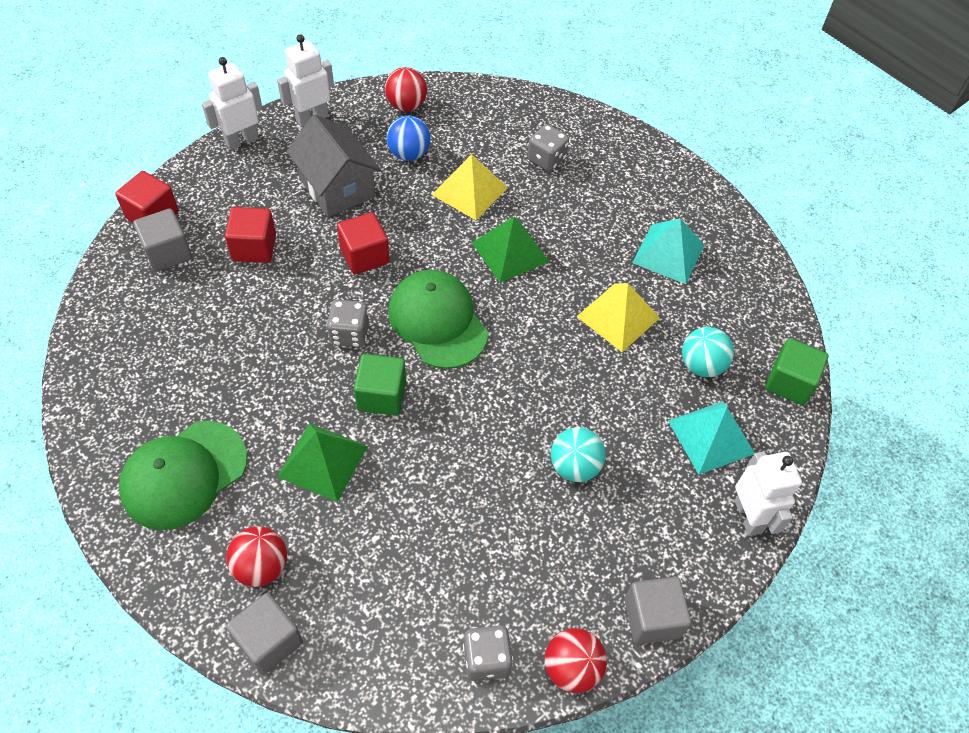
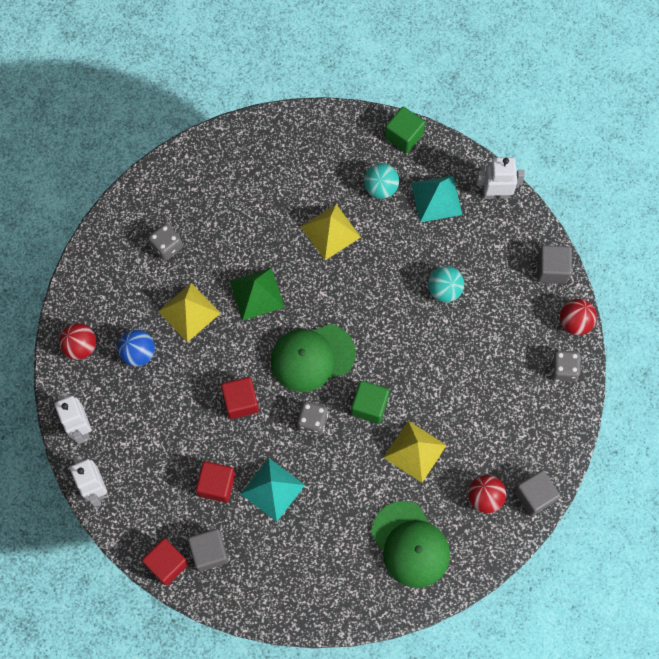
camera: 75 degrees left, 15 degrees up
(322, 461) = (415, 451): green pyramid -> yellow pyramid
(337, 187) = (165, 414): grey house -> none
(668, 253) = (279, 181): turquoise pyramid -> turquoise pyramid (272, 489)

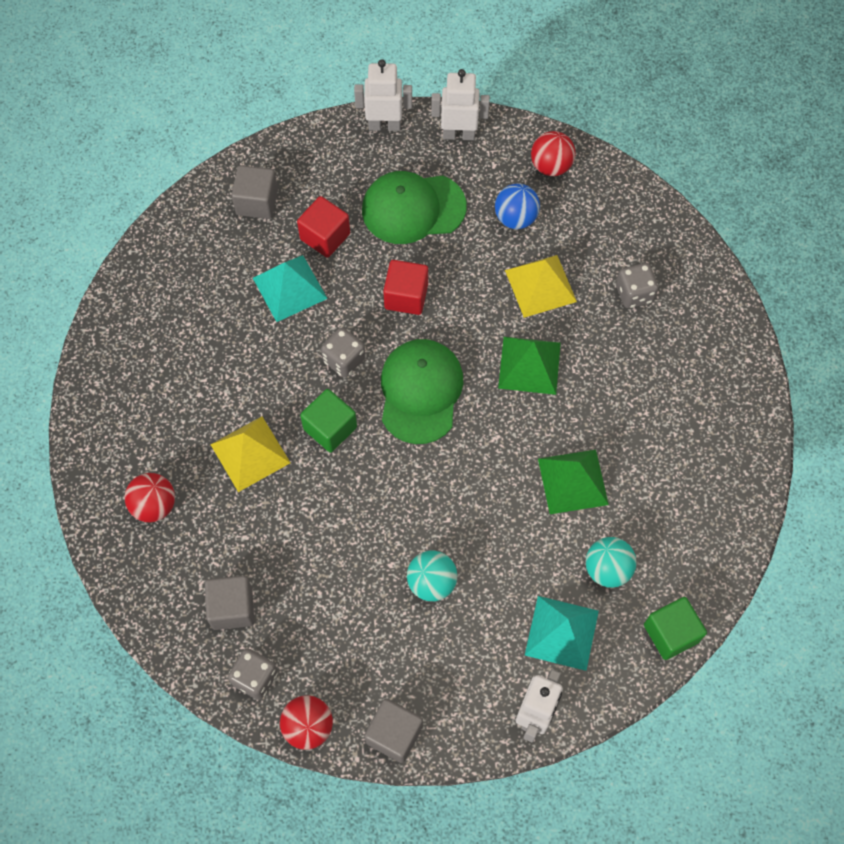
camera: 115 degrees right, 5 degrees down
(167, 564) = (267, 160): red cube -> none
(330, 232) = (572, 481): yellow pyramid -> green pyramid
(410, 544) = (149, 400): green cap -> green cap (413, 208)
(534, 496) = (123, 562): grey cube -> grey cube (232, 608)

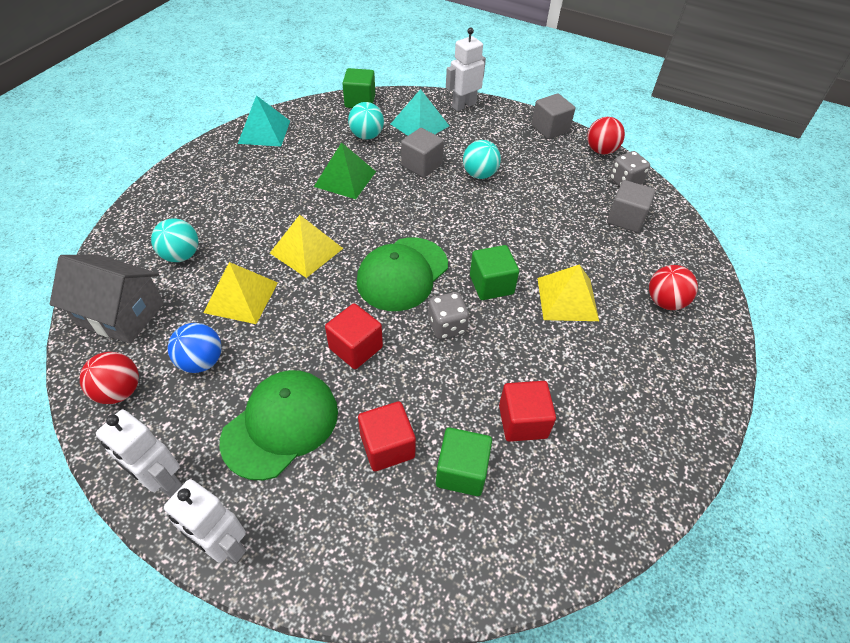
camera: 150 degrees left, 15 degrees down
(234, 310) = (522, 421): none -> red cube
(257, 202) = (434, 532): grey cube -> grey cube (421, 165)
(260, 249) = (461, 471): none -> green cube
(290, 288) = (456, 413): turquoise pyramid -> turquoise pyramid (264, 132)
(413, 208) = (281, 425): green cap -> green cap turned 75 degrees counterclockwise
(529, 365) = (306, 250): green pyramid -> yellow pyramid
(619, 216) = (121, 314): none -> grey house
(634, 293) = (181, 255): grey dice -> turquoise ball

